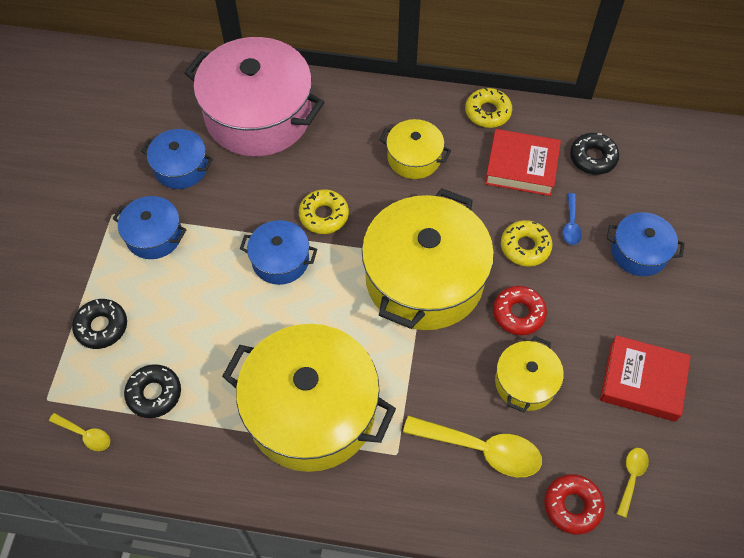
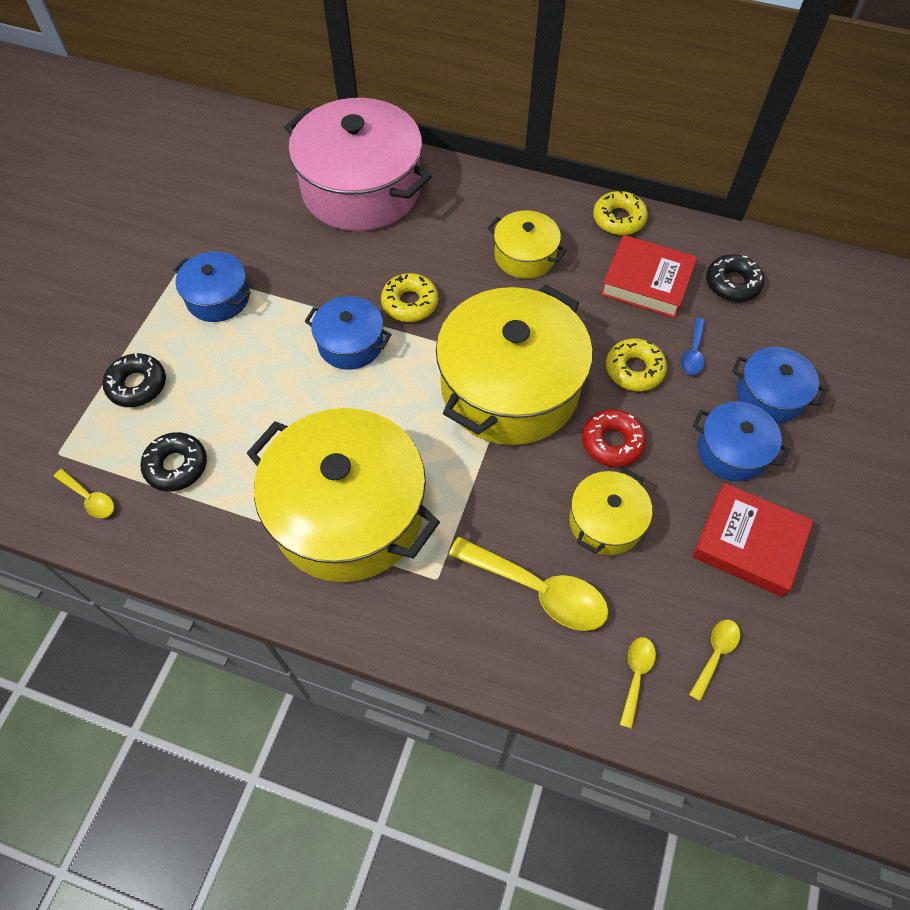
camera: 10 degrees right, 0 degrees up
(181, 167) = (264, 231): blue pot -> blue pot (732, 451)
(572, 506) = (636, 675): red donut -> yellow spoon

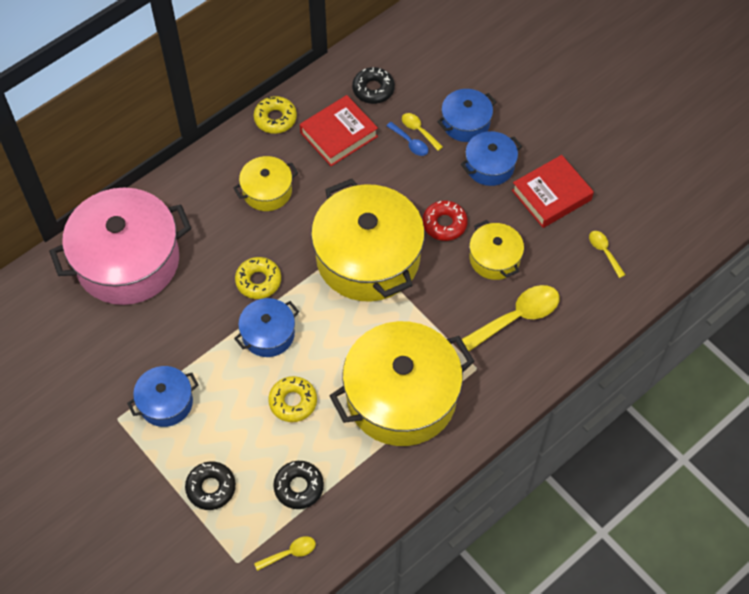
camera: 60 degrees left, 0 degrees up
(634, 370) = (401, 181): yellow donut -> yellow donut (293, 402)
(636, 675) = (594, 297): yellow spoon -> yellow spoon (419, 130)

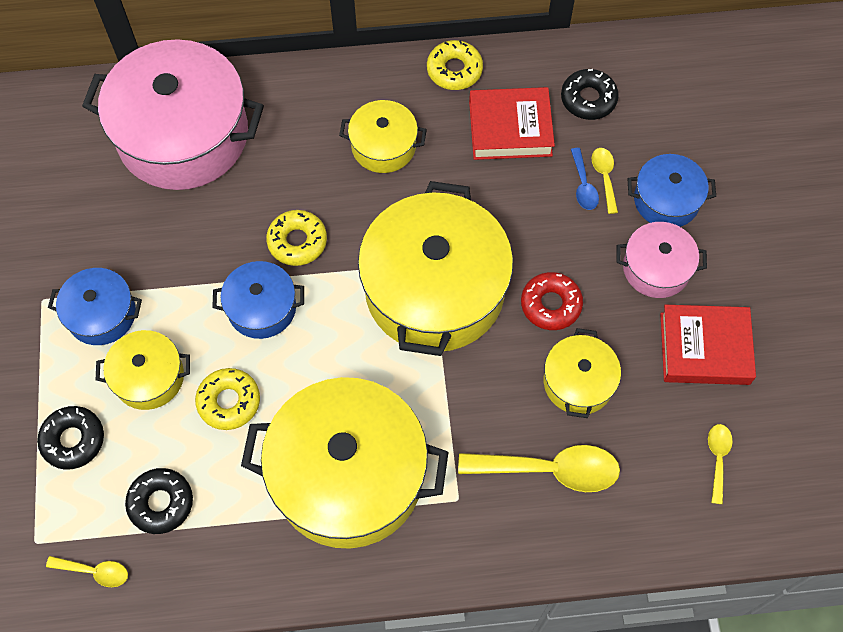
camera: 35 degrees right, 5 degrees up
(229, 420) = (149, 377): none -> yellow pot
(489, 166) = (656, 268): blue pot -> pink pot

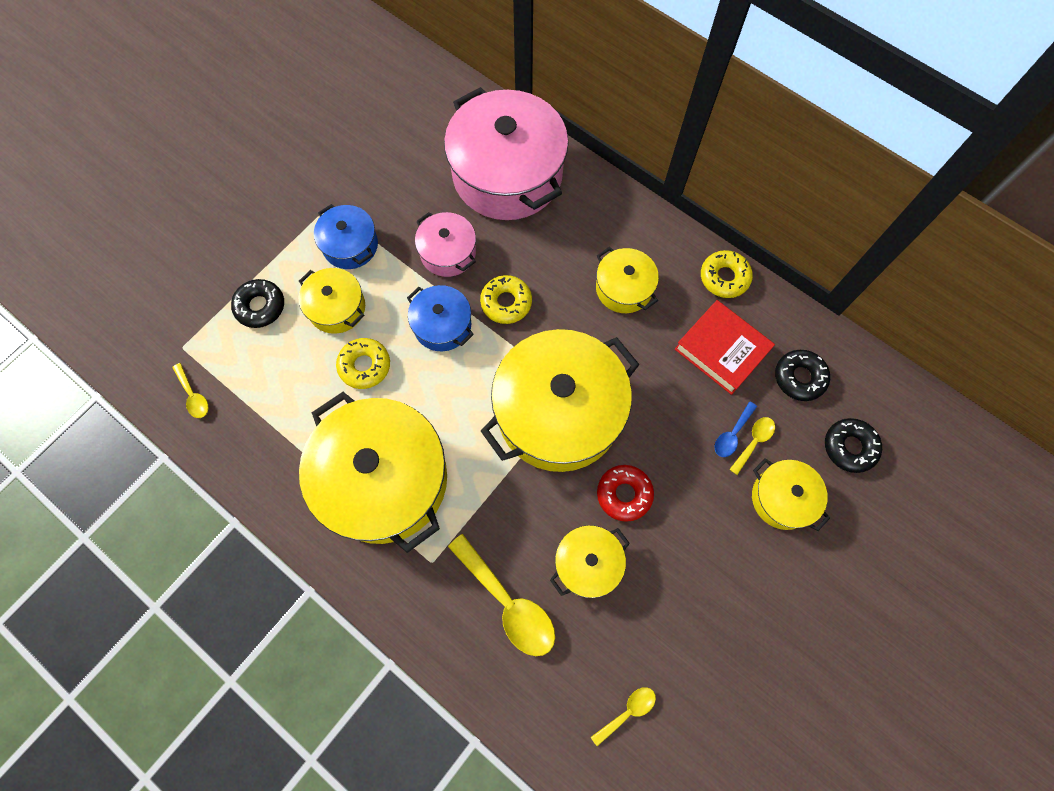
camera: 45 degrees right, 5 degrees up
(161, 503) = (267, 390): black donut -> black donut (849, 447)
(656, 268) = (724, 539): pink pot -> pink pot (448, 252)
(666, 200) = (782, 498): blue pot -> yellow pot
(704, 349) = (699, 627): red book -> none

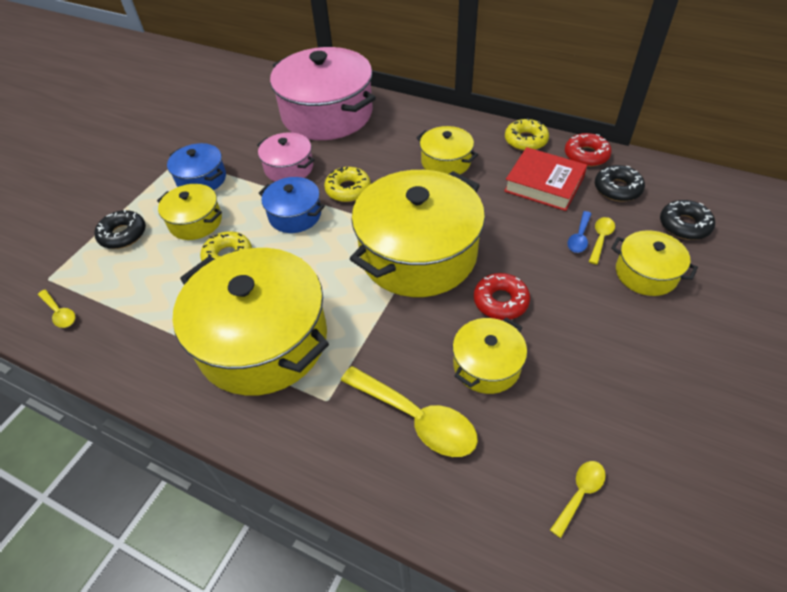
camera: 10 degrees left, 20 degrees down
(784, 319) = (586, 155): none -> red donut

